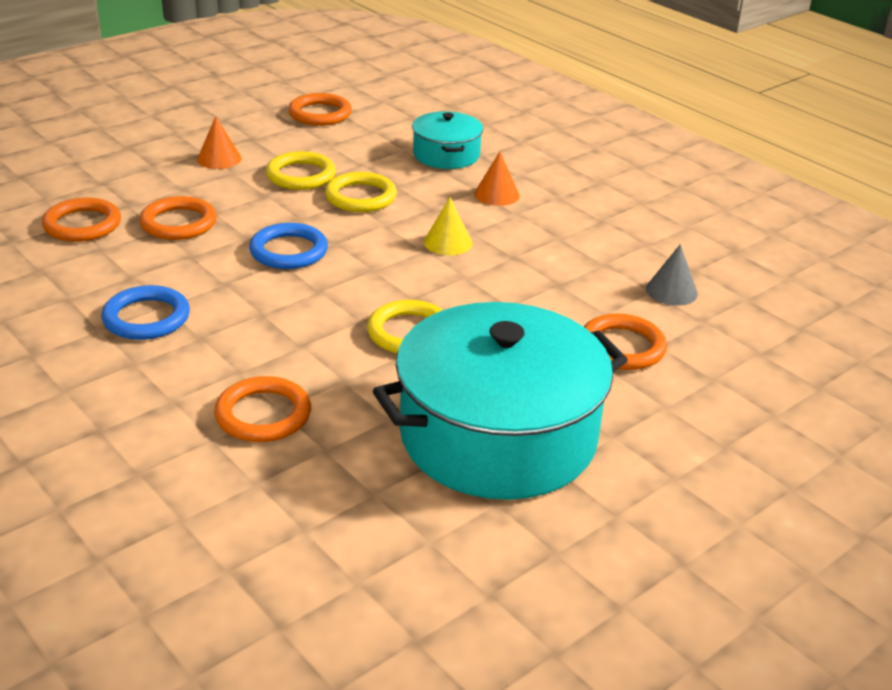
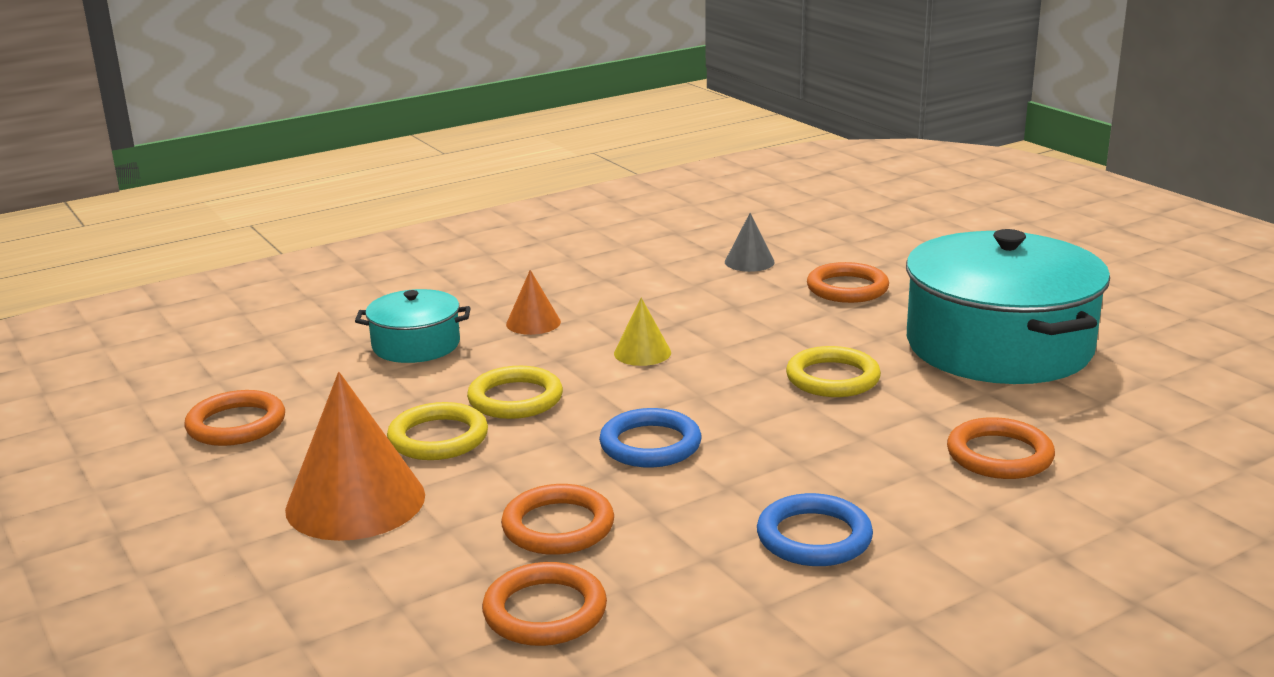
camera: 80 degrees left, 10 degrees down
(219, 159) = (355, 502): orange cone -> orange cone, size x1.98

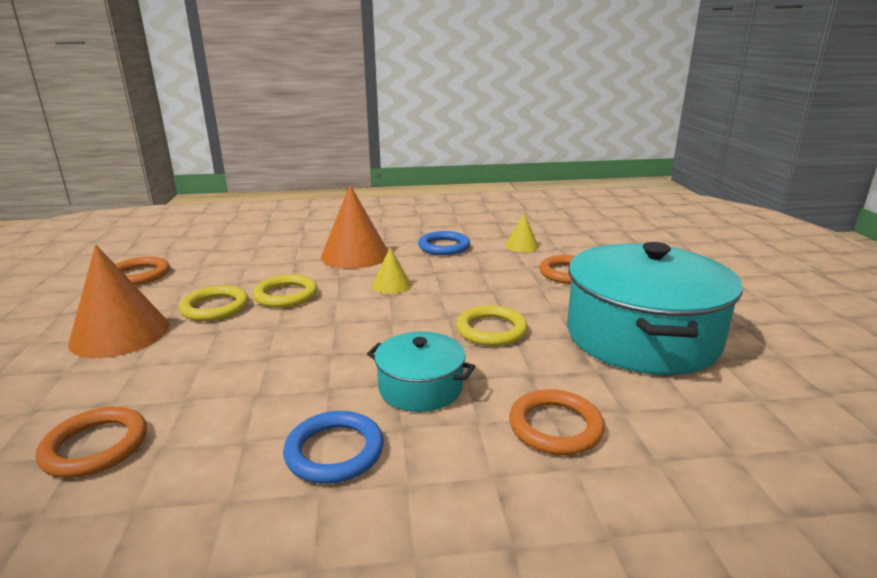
camera: 25 degrees right, 0 degrees up
(416, 345) = (280, 254): turquoise pot -> turquoise pot (420, 387)
(533, 323) = (355, 255): orange cone -> orange cone, size x1.98
(558, 526) = (192, 384): orange ring -> none
(650, 444) = (320, 344): blue ring -> blue ring (444, 247)
(749, 262) = (522, 246): grey cone -> yellow cone

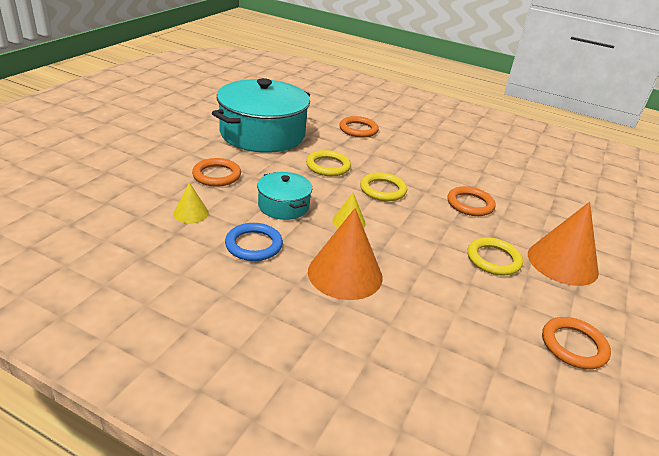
camera: 150 degrees left, 10 degrees up
(95, 446) = (548, 194): orange ring -> orange ring (470, 204)
(286, 295) = (435, 248): yellow ring -> yellow ring (383, 190)
(334, 451) = (447, 155): blue ring -> none
(420, 387) = (395, 159): turquoise pot -> turquoise pot (283, 206)

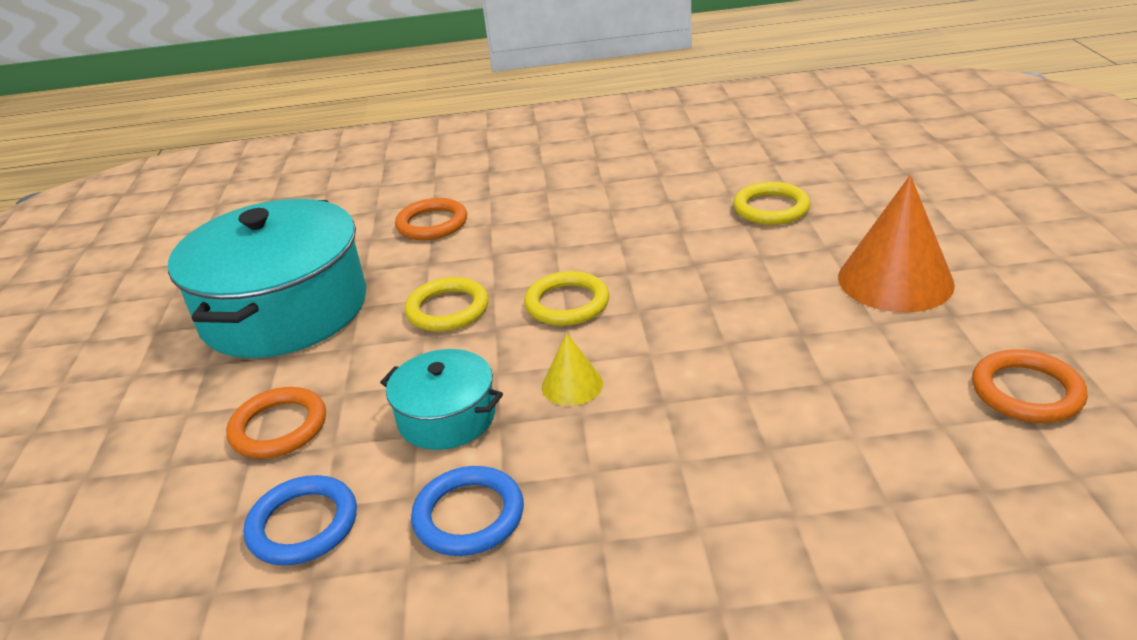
camera: 25 degrees left, 0 degrees up
(191, 213) = (303, 525): yellow cone -> blue ring
(345, 274) = (654, 475): orange cone -> none
(470, 204) = (704, 259): orange ring -> none
(493, 259) = (815, 326): yellow ring -> yellow ring (771, 208)

